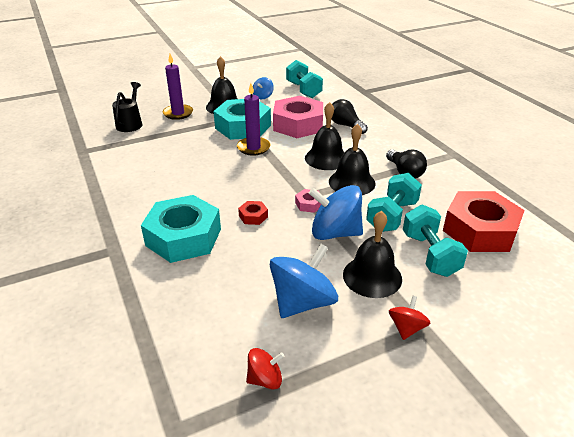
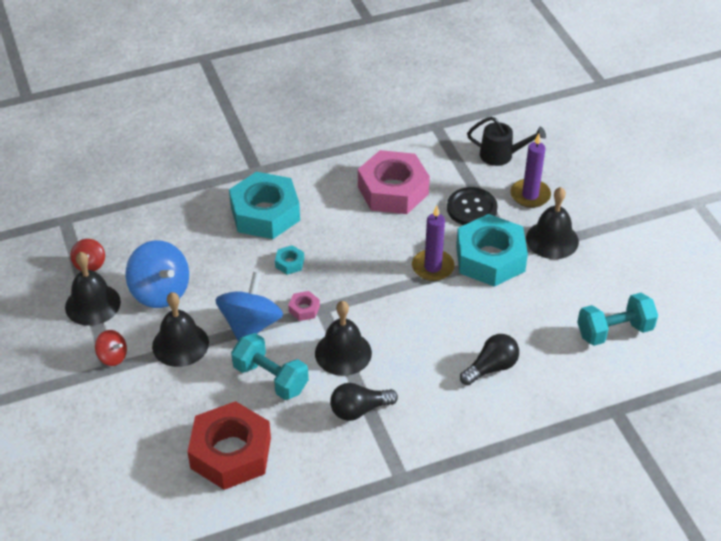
camera: 95 degrees right, 10 degrees up
(189, 134) = (471, 208): none -> black button
(253, 216) = (289, 263): red nut -> turquoise nut
(263, 96) = (588, 282): blue spinning top -> none
(298, 124) = (495, 315): pink nut -> pink nut (393, 190)
(326, 158) = (401, 335): black bell -> black bell (92, 304)
(430, 254) = (201, 397): turquoise dumbbell -> none

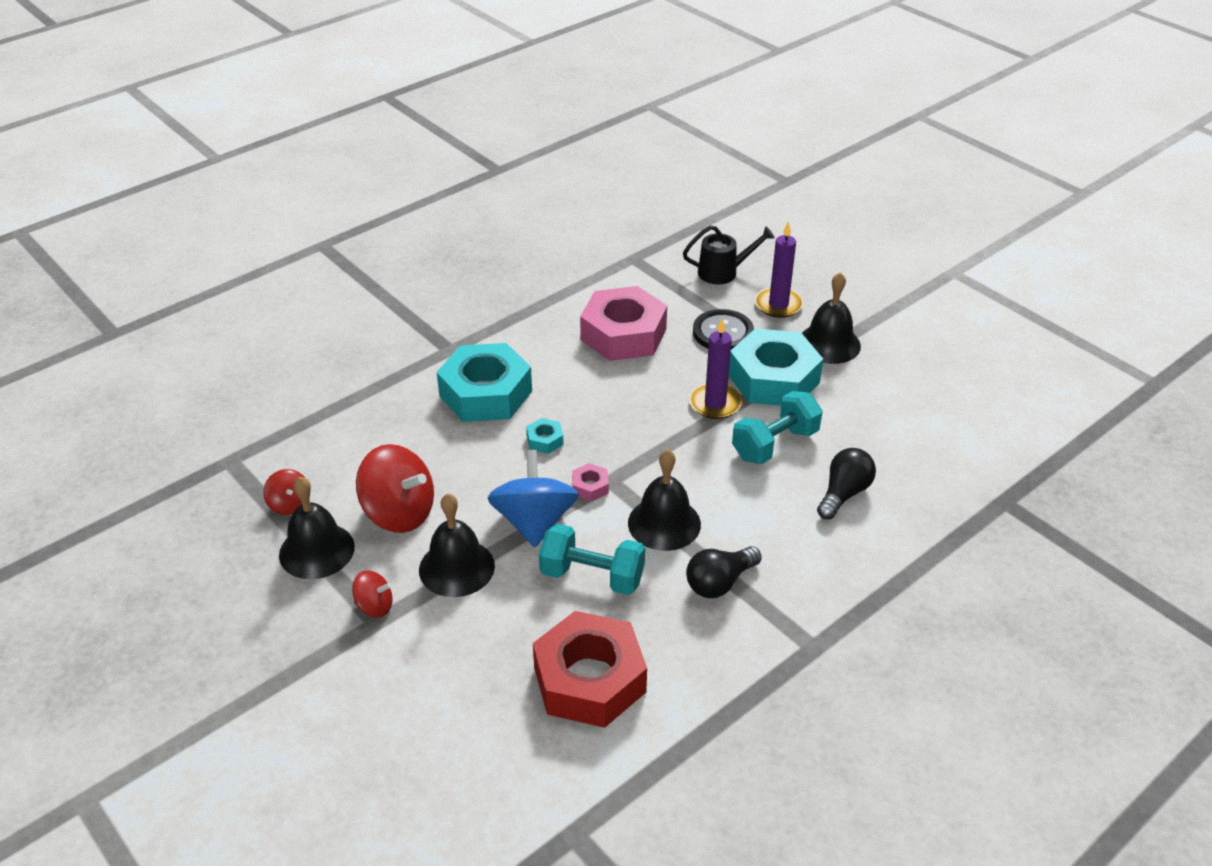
camera: 20 degrees left, 5 degrees down
(160, 292) = (399, 513): blue spinning top -> red spinning top
(614, 331) = (952, 420): turquoise dumbbell -> turquoise dumbbell (775, 444)

